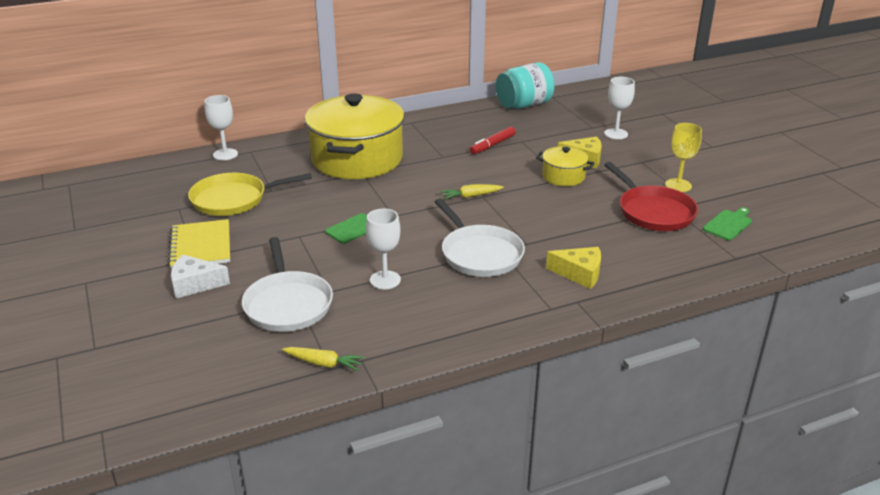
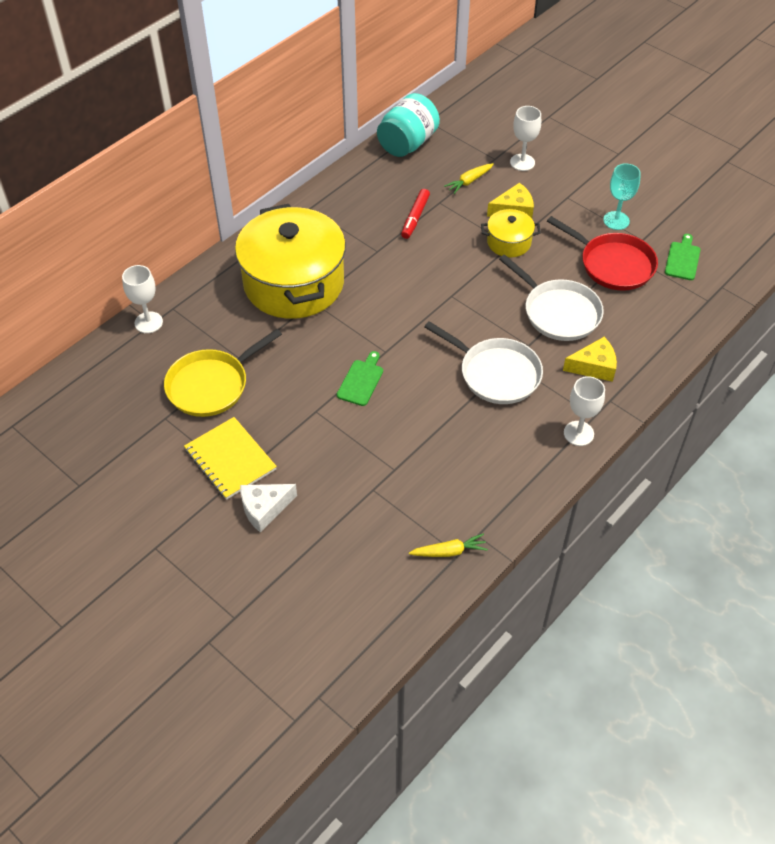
camera: 25 degrees left, 20 degrees up
(288, 304) = (369, 499): white pan -> white pan (559, 312)
(385, 280) = (434, 437): white goblet -> white goblet (578, 433)
(470, 196) = (440, 300): yellow carrot -> yellow carrot (469, 181)
(678, 185) = (616, 220): yellow goblet -> turquoise goblet

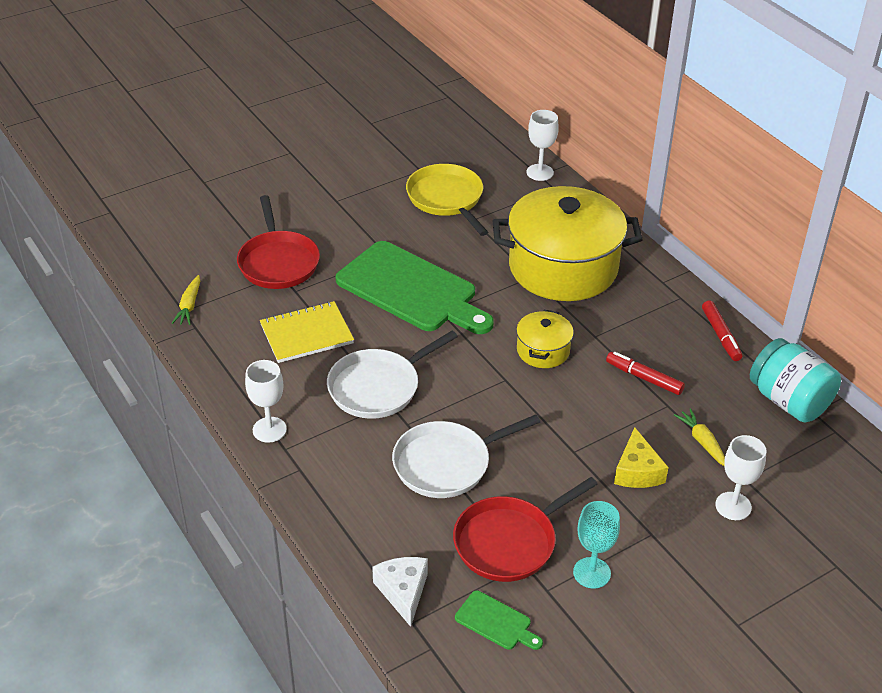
camera: 105 degrees right, 10 degrees down
(230, 459) = (357, 199): yellow notebook -> yellow notebook (306, 334)
(264, 509) = (295, 210): white cheese -> white cheese (403, 592)
(349, 182) = (720, 335): none -> red marker
(356, 497) = (278, 262): none -> red pan
(361, 381) = (411, 289): green cutting board -> green cutting board, size x2.38
(509, 242) = (578, 451): yellow pot -> yellow pot (543, 351)
(594, 366) = (352, 470): yellow cheese -> none

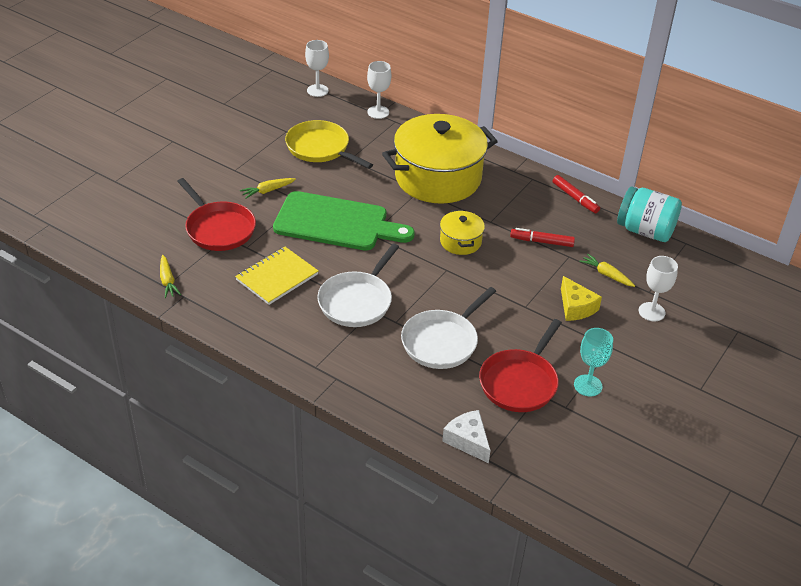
camera: 25 degrees left, 0 degrees up
(269, 430) = (294, 356): white goblet -> white goblet (317, 90)
(357, 233) = (267, 191): none -> yellow carrot
(496, 622) = (545, 440): green cutting board -> none

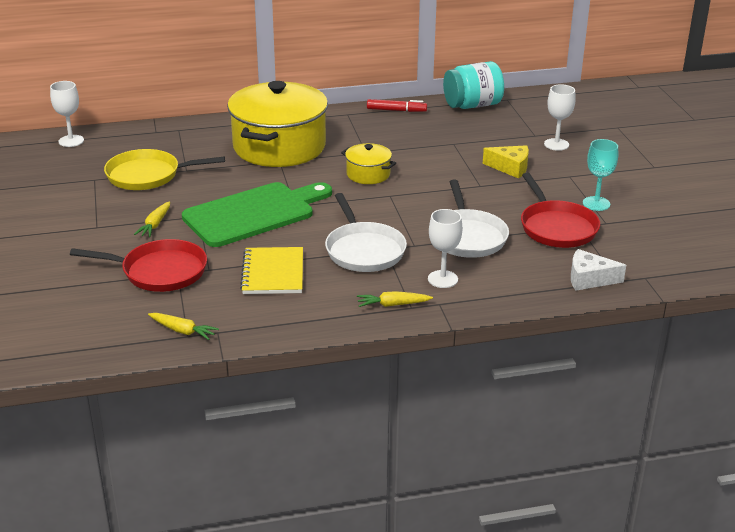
camera: 45 degrees left, 10 degrees down
(378, 112) = (153, 131): white goblet -> white goblet (442, 279)
(541, 241) = (421, 145): red marker -> none
(606, 274) = (494, 140): yellow carrot -> yellow carrot (392, 305)

